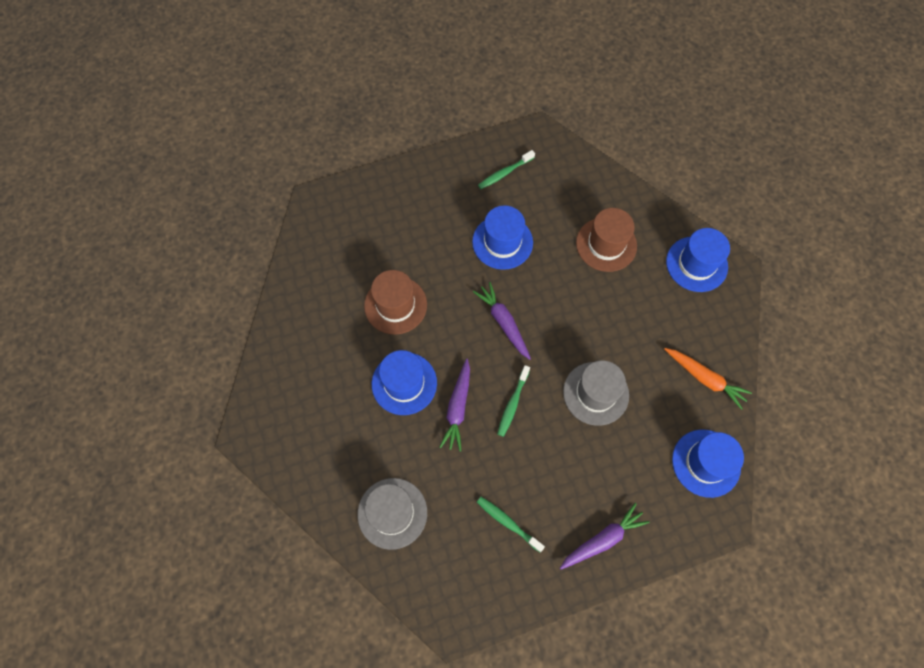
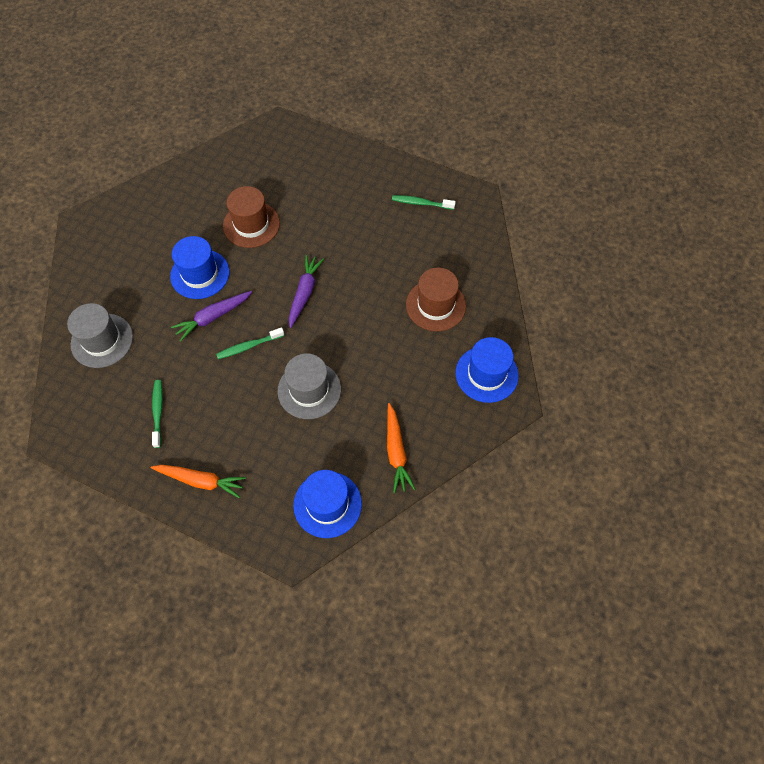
camera: 45 degrees right, 5 degrees down
(502, 242) = (365, 244): blue hat -> none
(603, 539) = (201, 481): purple carrot -> orange carrot

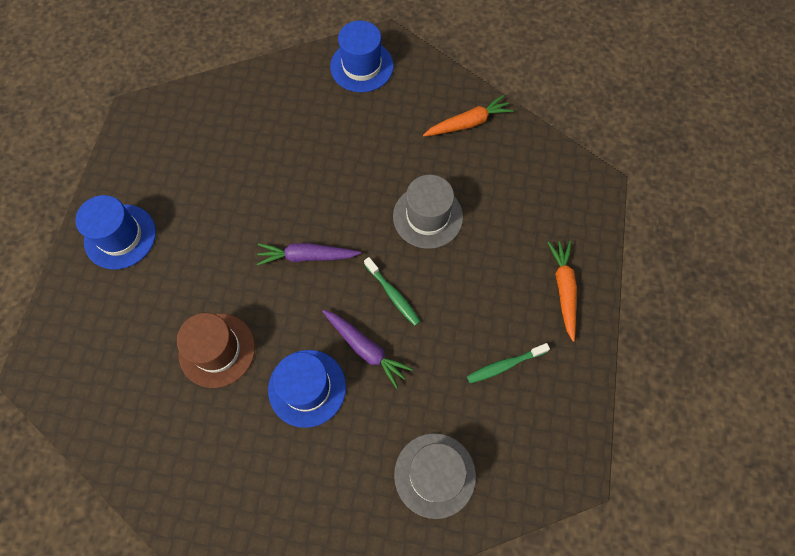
camera: 105 degrees left, 5 degrees up
(327, 504) = (541, 167): blue hat -> blue hat (120, 236)
(421, 203) = (153, 166): green toothbrush -> none
(435, 305) = (292, 124): brown hat -> none

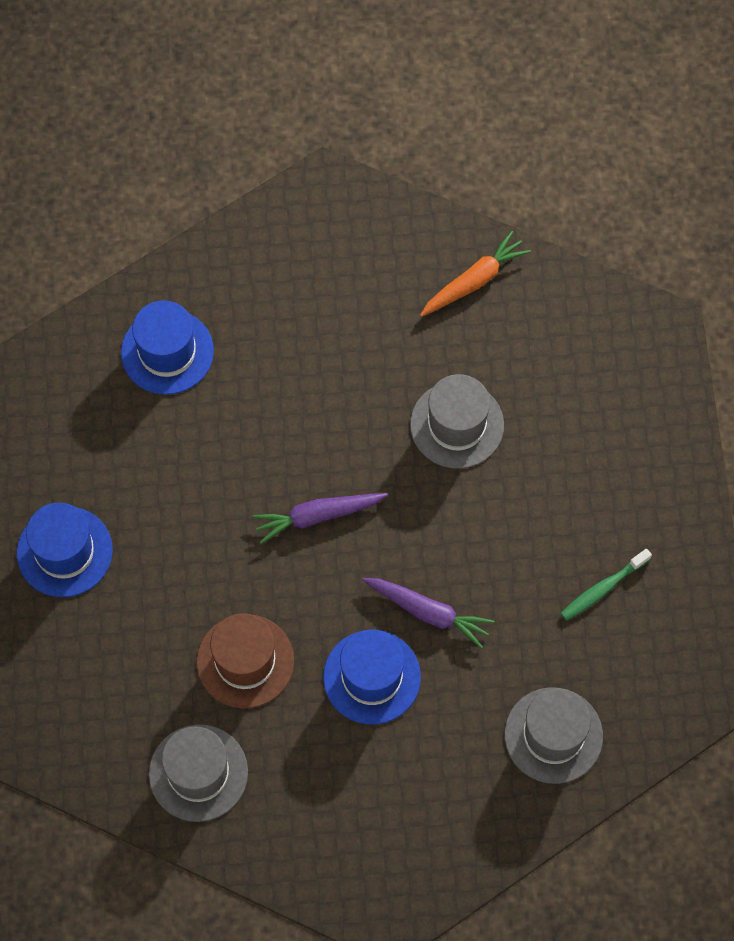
camera: 15 degrees left, 0 degrees up
(150, 428) = (198, 773): none -> grey hat
(361, 66) = (304, 231): blue hat -> blue hat (167, 352)
(393, 295) = (442, 537): green toothbrush -> none
(563, 289) = (653, 477): orange carrot -> none

